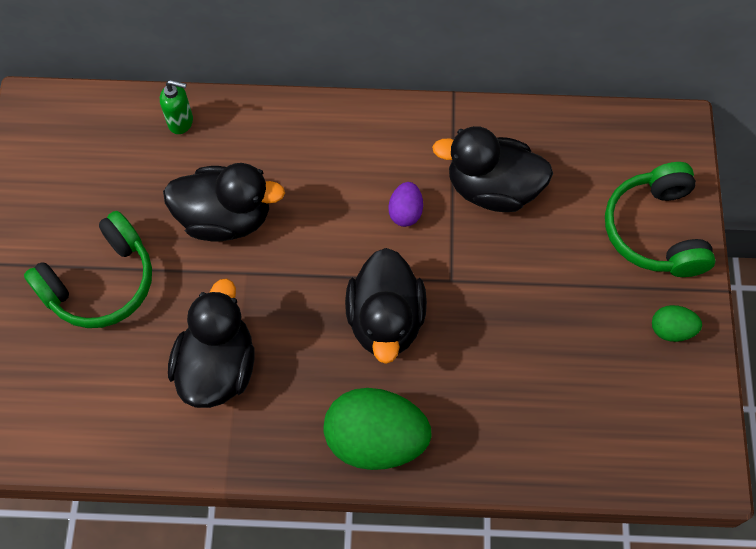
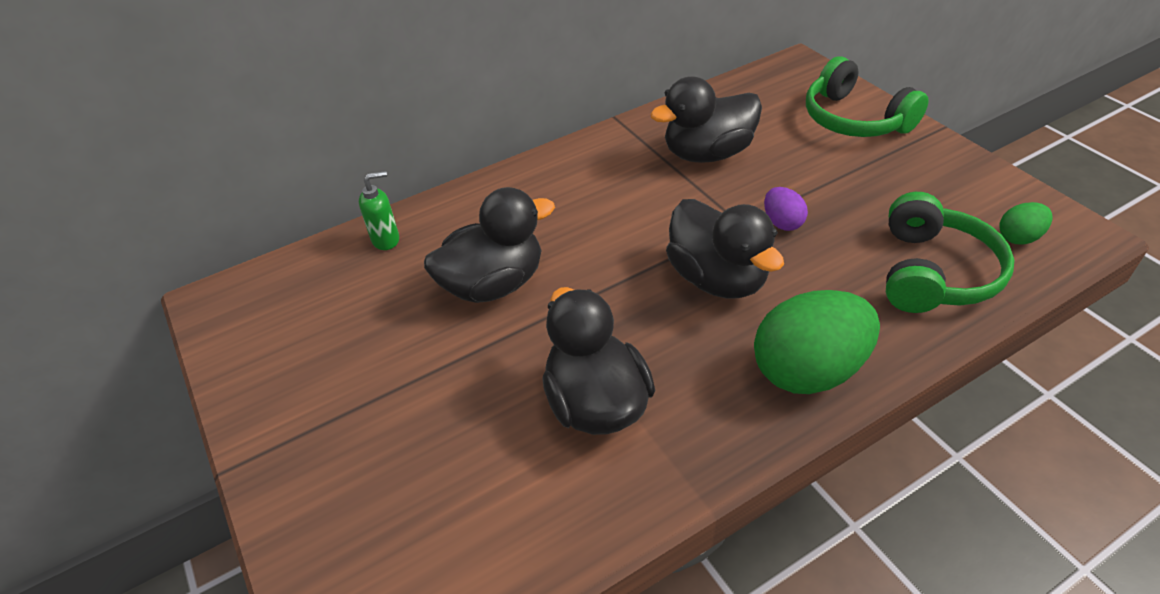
camera: 30 degrees left, 20 degrees down
(101, 283) = (404, 402): green headphones -> green headphones (933, 272)
(405, 212) = (654, 201): purple egg -> purple egg (782, 222)
(671, 330) = (940, 166): green egg -> green egg (1018, 237)

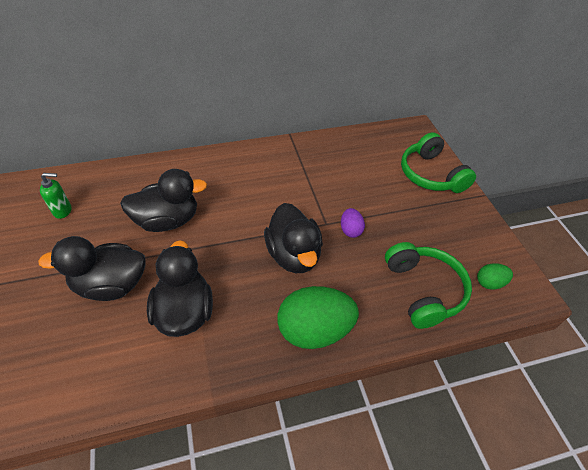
camera: 10 degrees right, 5 degrees up
(386, 240) = (125, 176): green soap dispenser -> green soap dispenser (63, 211)
(707, 154) = (330, 173): black duck -> black duck (111, 285)
(933, 272) = (423, 290): green headphones -> green headphones turned 45 degrees counterclockwise

